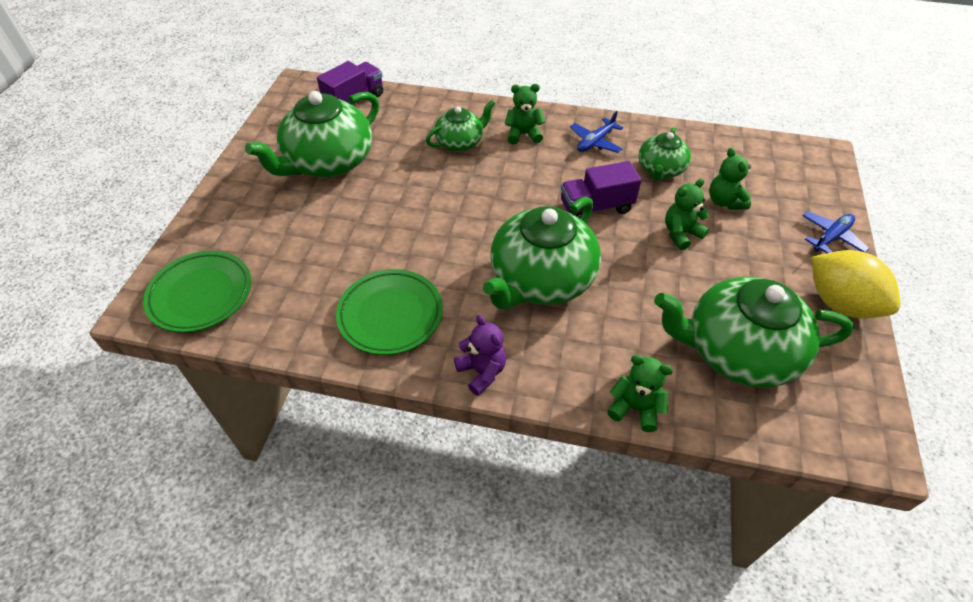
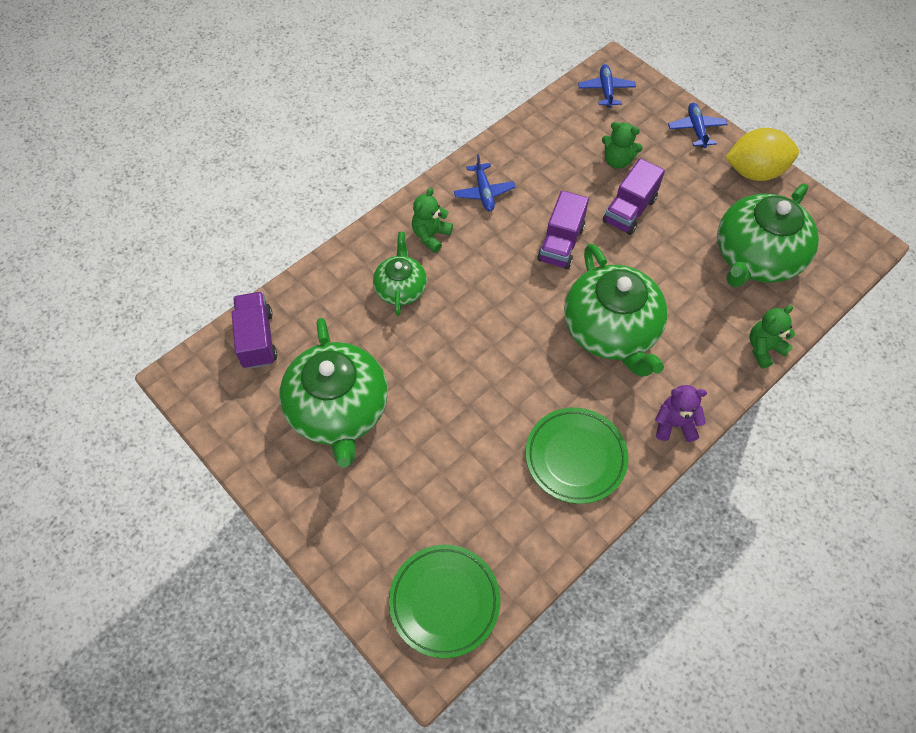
camera: 55 degrees left, 10 degrees up
(660, 169) = (552, 173): green teapot -> none
(681, 234) = (629, 210): green teddy bear -> purple truck
(790, 160) = (606, 90): none -> blue plane

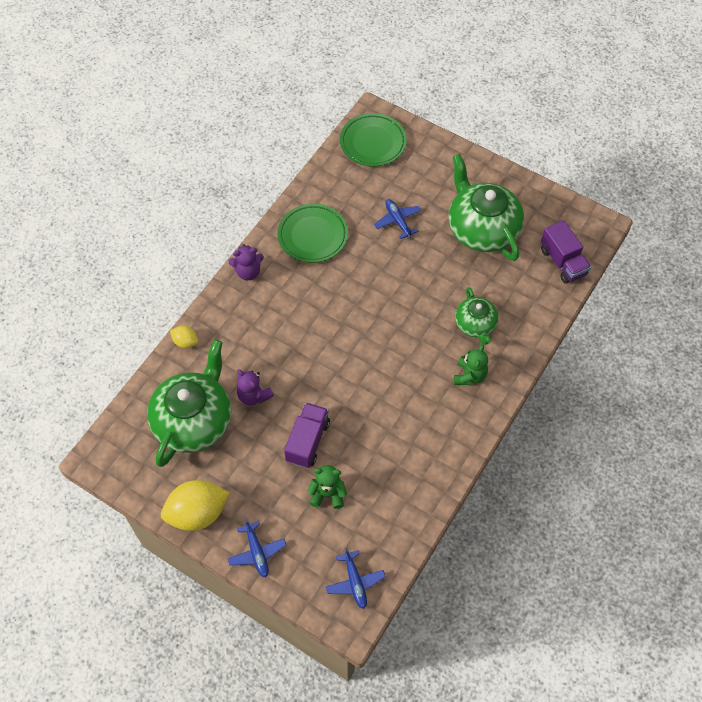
camera: 165 degrees right, 0 degrees up
(484, 192) = (439, 428): blue plane -> blue plane (398, 221)
(561, 244) = (360, 394): purple truck -> none
(611, 330) = (304, 329): green teapot -> none
(683, 268) = (254, 395): none -> purple teddy bear
(764, 348) = (185, 342): green teddy bear -> yellow lemon

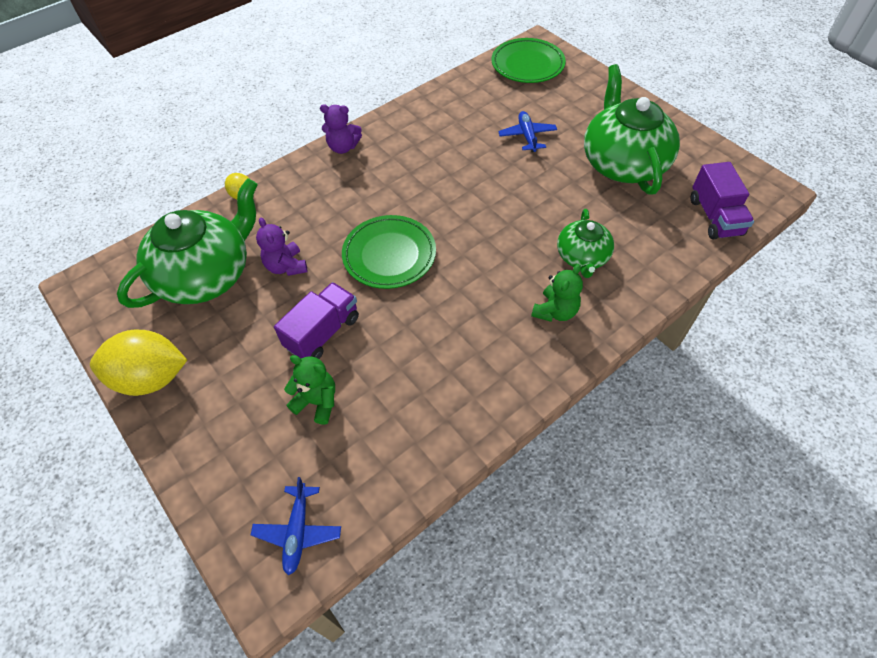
camera: 20 degrees right, 5 degrees down
(257, 552) = (194, 448): blue plane -> none
(313, 236) = (427, 130): green plate -> green plate (389, 255)

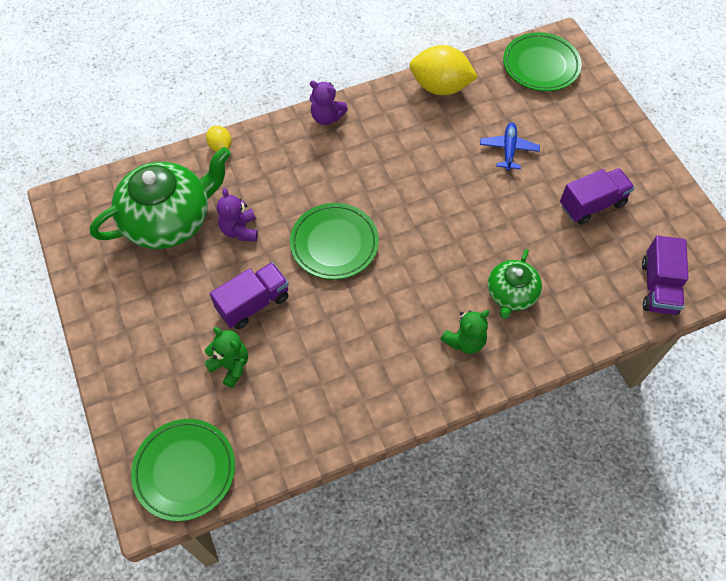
camera: 15 degrees right, 5 degrees up
(151, 378) = (102, 305): yellow lemon -> yellow lemon (440, 87)
(298, 531) = (185, 470): blue plane -> green plate
(622, 163) = (592, 204): green teapot -> purple truck

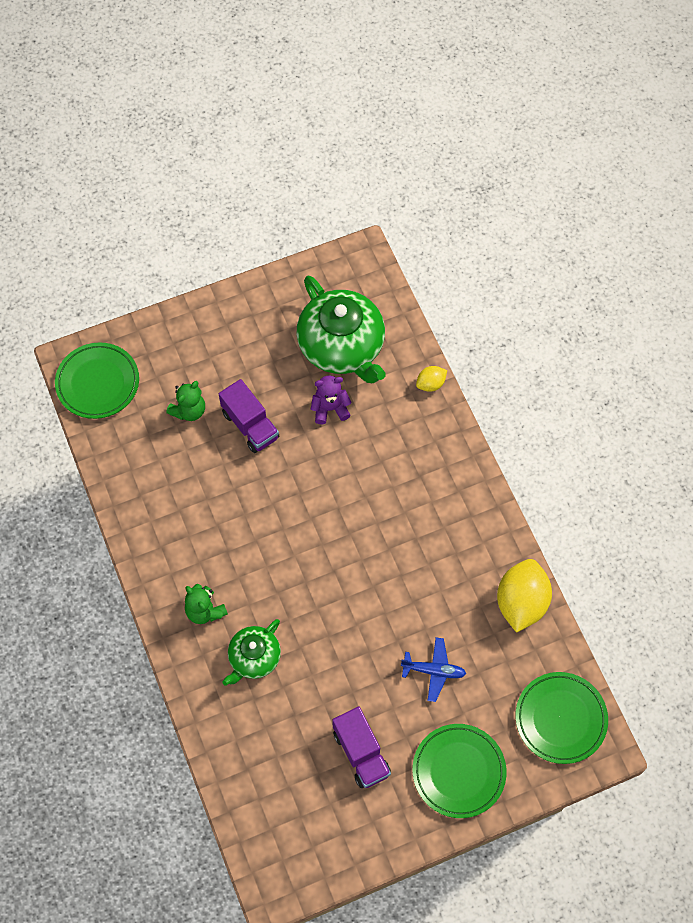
camera: 90 degrees right, 5 degrees up
(327, 117) = (472, 483): purple teddy bear -> none
(334, 244) = (314, 493): green plate -> green plate (458, 771)
(511, 294) = (254, 658): green teapot -> green teapot turned 75 degrees counterclockwise
(658, 287) = (258, 808): purple truck -> none

